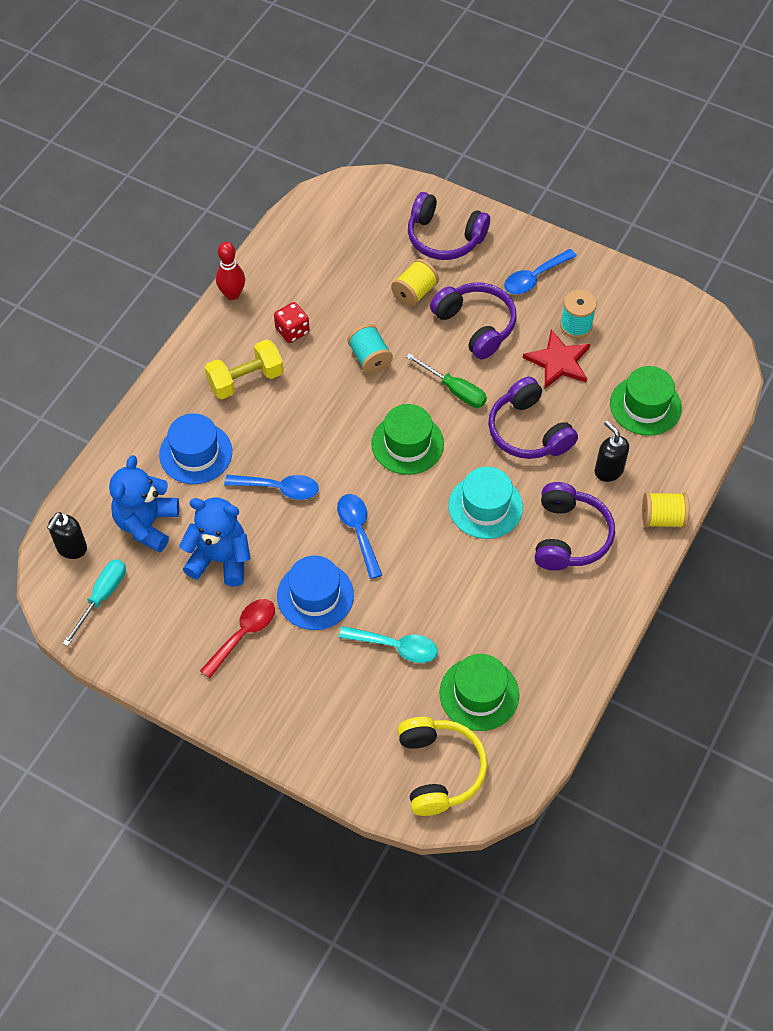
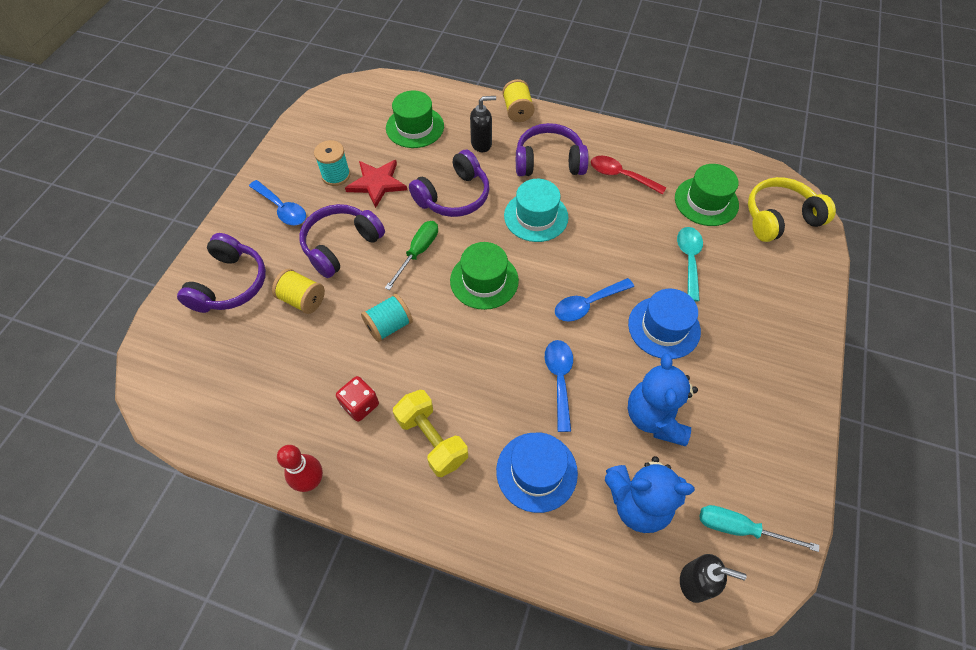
camera: 100 degrees left, 0 degrees up
(243, 634) = (725, 379): red spoon -> red spoon (620, 176)
(608, 470) = (481, 144): black soap dispenser -> black soap dispenser turned 150 degrees counterclockwise

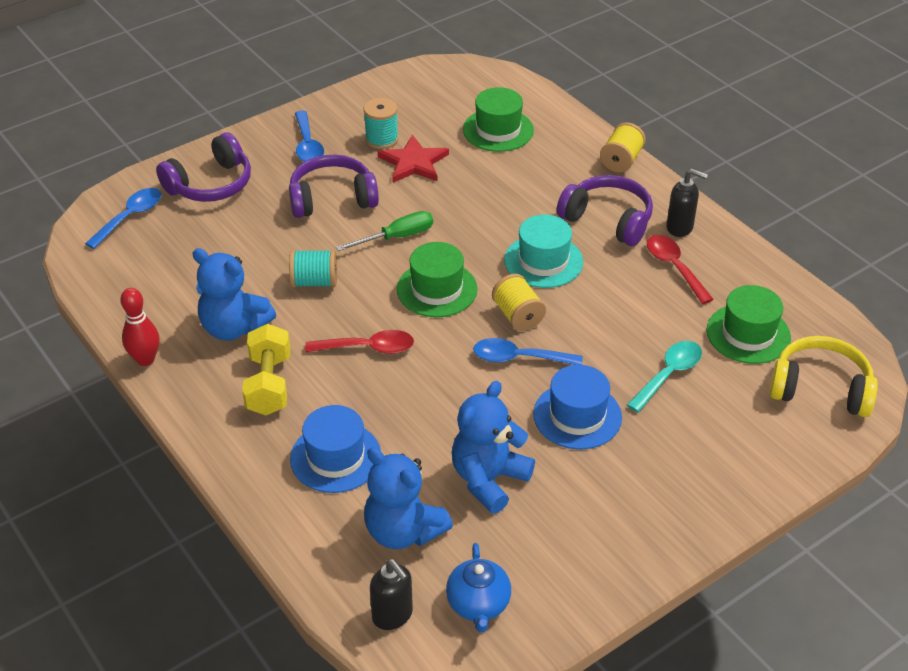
camera: 35 degrees right, 15 degrees down
(302, 300) = (259, 225): yellow spool -> yellow spool (518, 316)
(360, 405) = (234, 328): red dice -> blue teddy bear
(454, 196) = (477, 206): purple headphones -> none
(478, 360) = (368, 348): none -> red spoon
(481, 144) = (552, 174): black soap dispenser -> black soap dispenser (680, 227)
(559, 379) = (428, 402): blue spoon -> blue spoon (130, 217)
(739, 528) = (478, 605): turquoise screwdriver -> blue teapot

